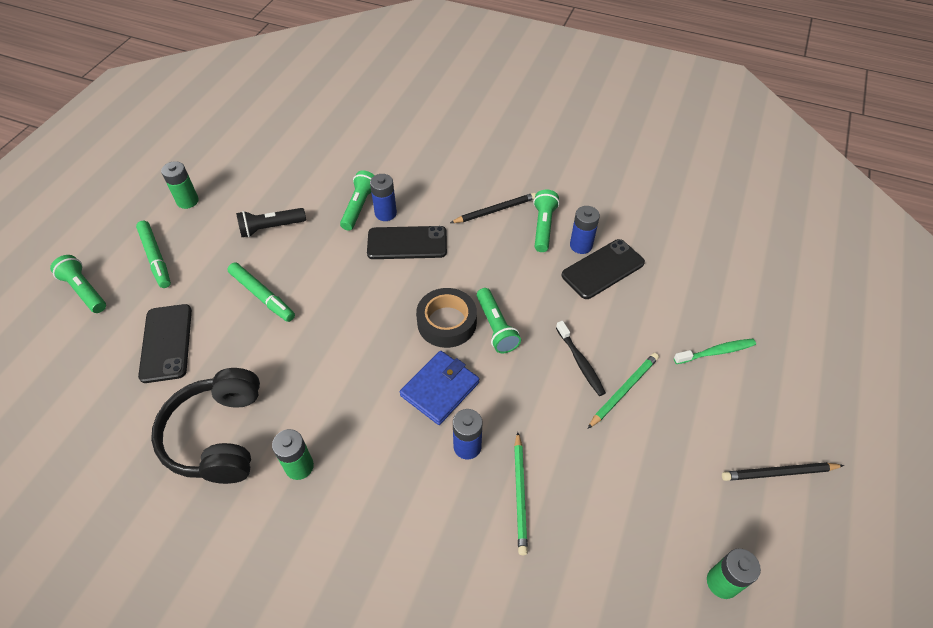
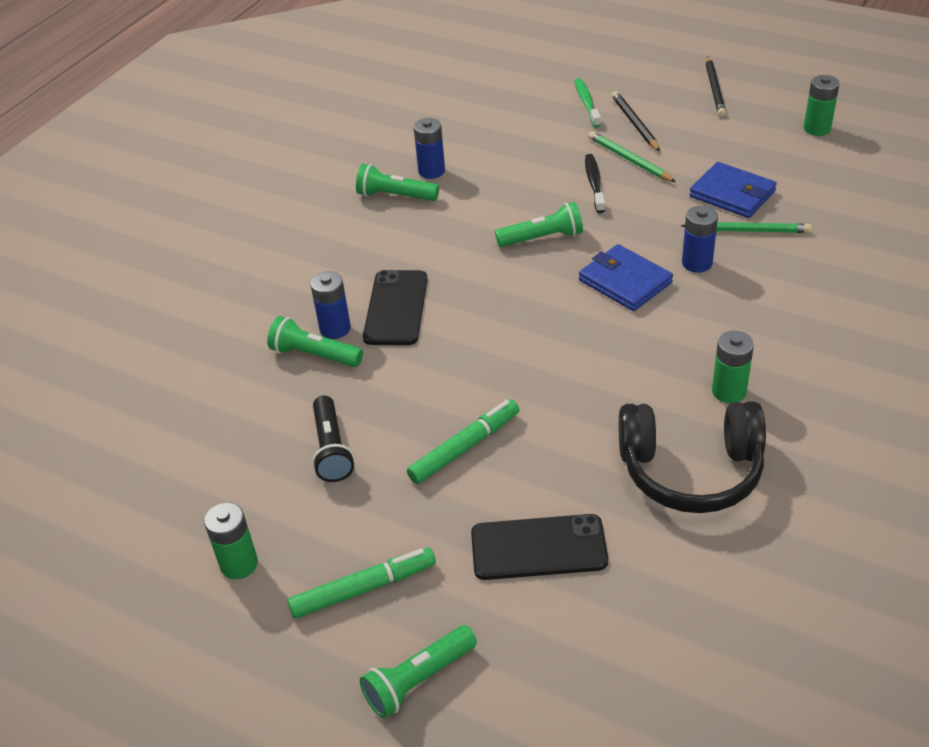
camera: 80 degrees left, 10 degrees down
(447, 322) = (531, 275): black tape -> none
(495, 210) = (357, 232): black pencil -> black pencil (635, 123)
(579, 482) = (732, 194): none -> blue wallet
(580, 362) = (594, 183): black toothbrush -> black toothbrush turned 75 degrees counterclockwise
(603, 269) = (470, 159): black phone -> none

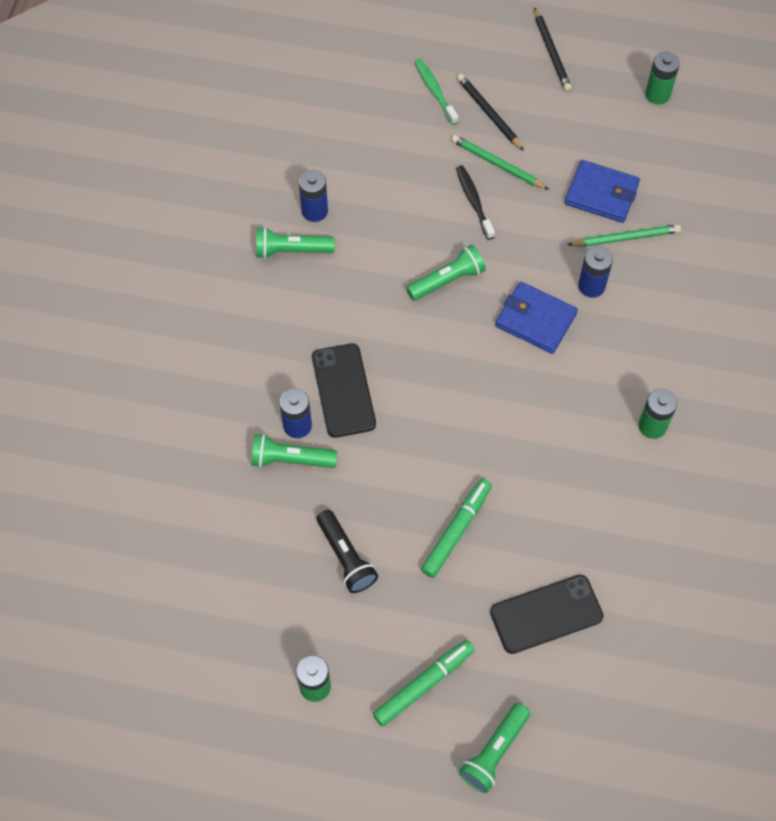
camera: 20 degrees left, 20 degrees up
(690, 470) = (642, 513): black headphones -> none

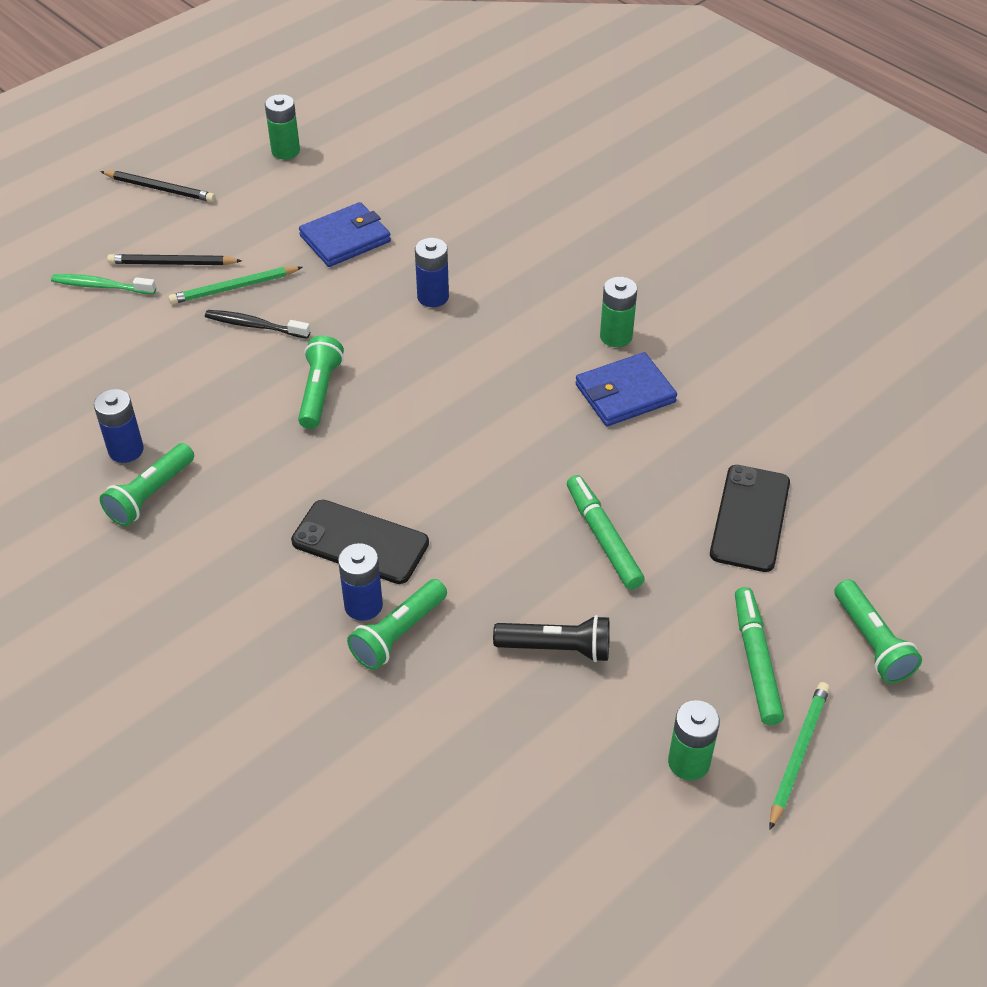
camera: 55 degrees left, 15 degrees down
(535, 320) = (429, 353): blue wallet -> blue wallet (625, 393)
(625, 238) = (407, 249): green pencil -> green pencil (798, 754)

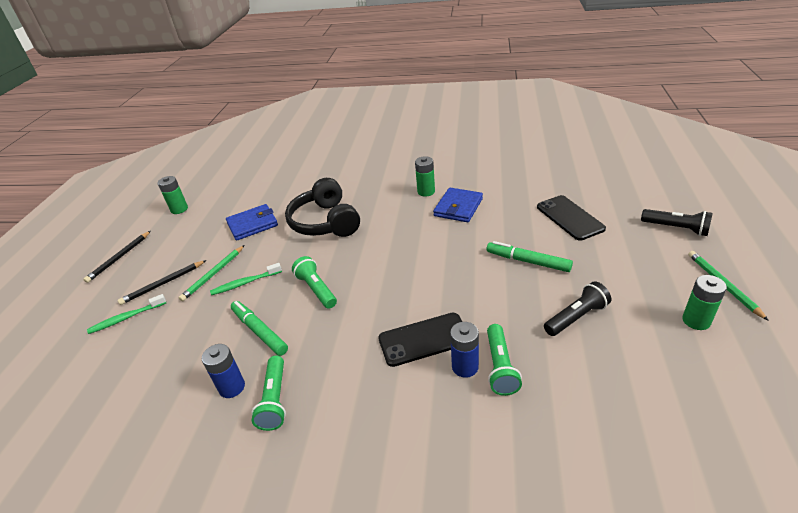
camera: 35 degrees left, 10 degrees down
(160, 189) = (119, 258): black pencil -> black pencil turned 135 degrees clockwise
(254, 325) = (245, 283): black toothbrush -> green toothbrush
(345, 239) = (252, 224): blue wallet -> blue wallet turned 45 degrees clockwise
(433, 297) = (325, 222): blue battery -> black headphones
(755, 661) = (653, 264): green marker -> green marker (259, 331)
(871, 642) = (676, 228): green flashlight -> black flashlight

